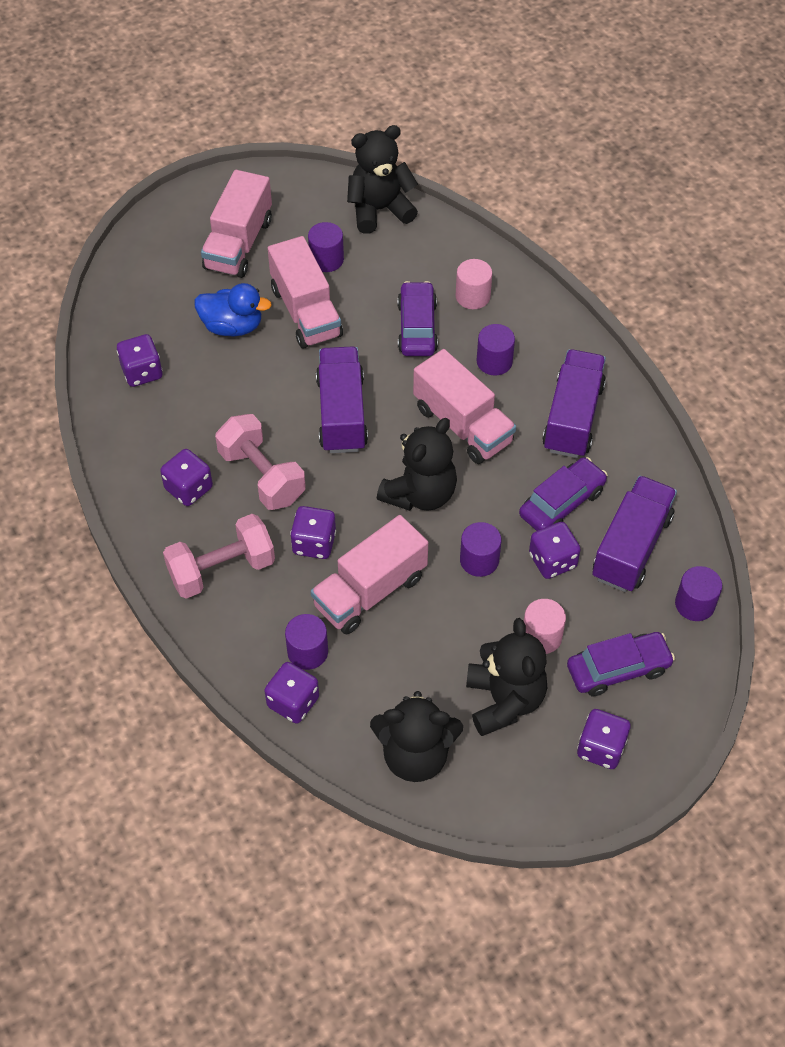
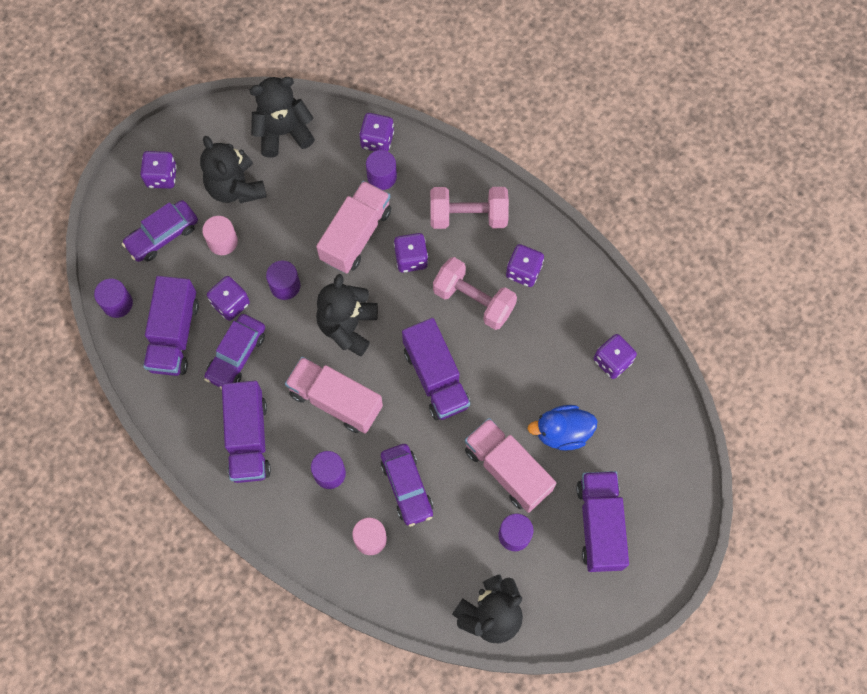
camera: 160 degrees right, 15 degrees up
(222, 570) = (468, 216): pink dumbbell -> pink dumbbell turned 45 degrees clockwise
(239, 244) = (599, 525): pink truck -> purple truck

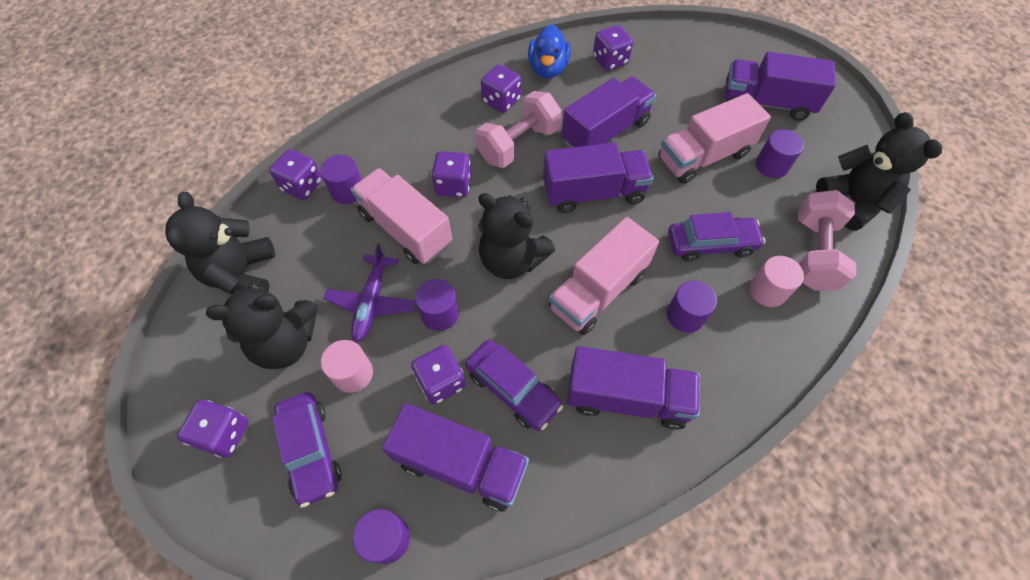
camera: 75 degrees left, 10 degrees down
(283, 233) = (372, 302): none -> purple plane
(468, 216) = (426, 129): pink dumbbell -> pink dumbbell (813, 253)
(512, 374) = (605, 132): none -> purple truck
(562, 432) = (672, 109): blue duck -> blue duck (548, 69)

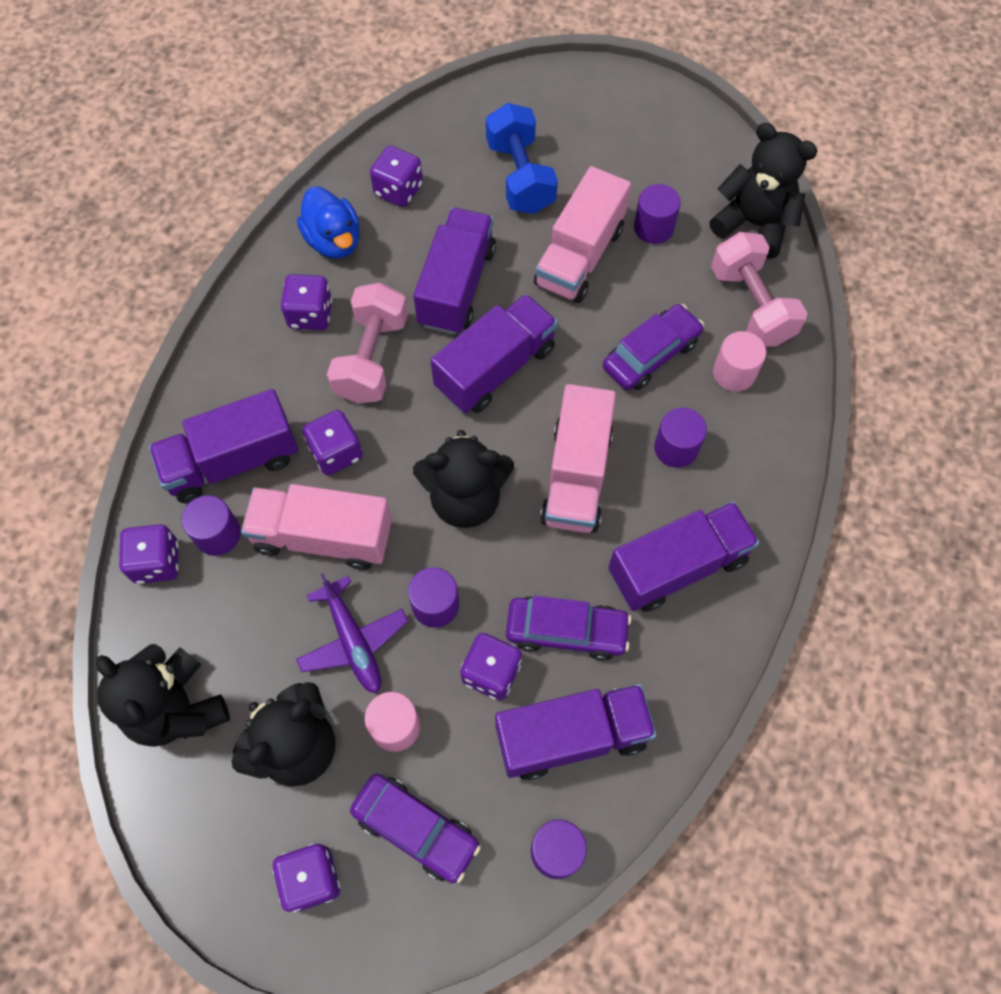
camera: 35 degrees left, 5 degrees up
(697, 90) = (520, 177): none -> blue dumbbell
(766, 103) = (602, 152): purple truck -> purple truck (232, 461)

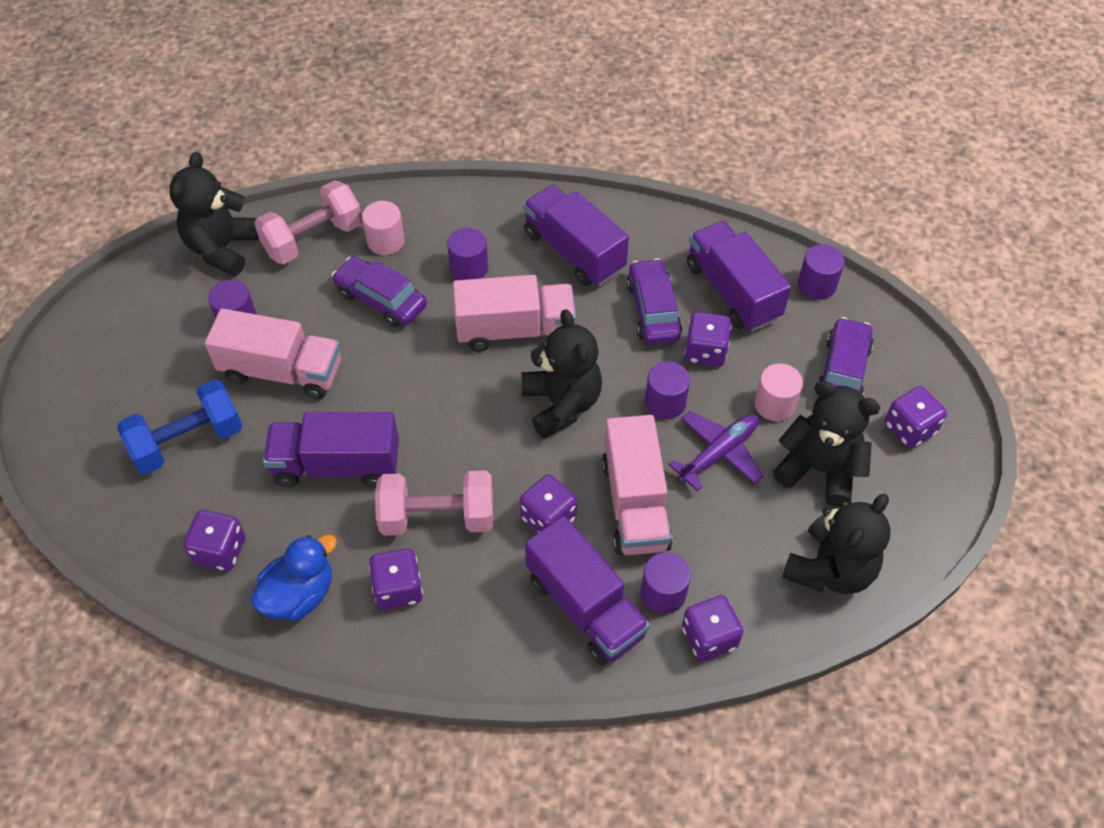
camera: 105 degrees left, 10 degrees down
(495, 368) = (423, 411): purple truck -> none

